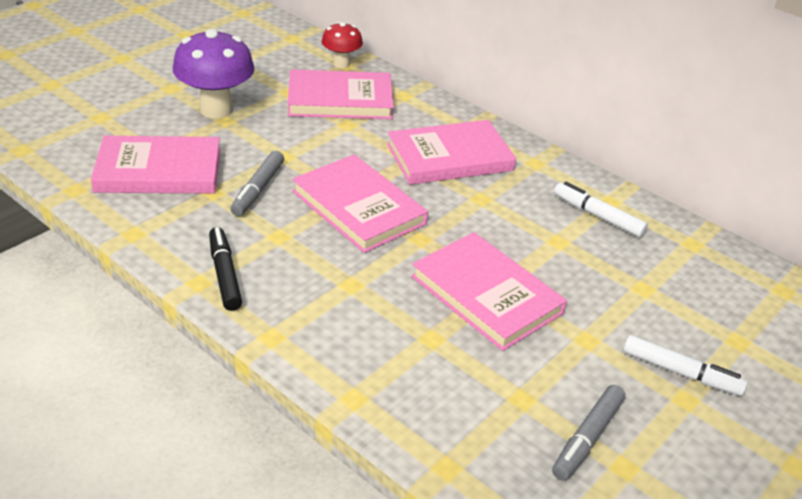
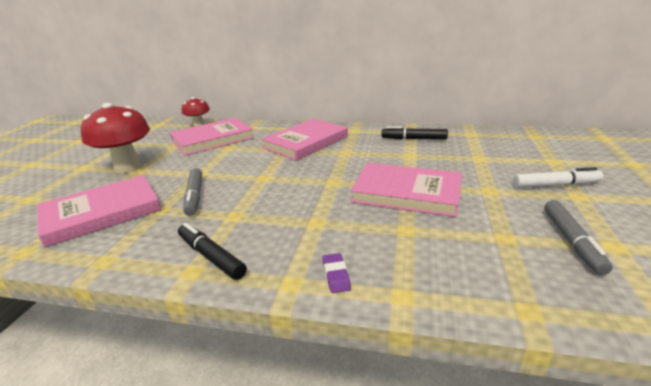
camera: 25 degrees left, 10 degrees down
(216, 109) = (127, 167): purple mushroom -> red mushroom
(316, 350) = (336, 275): none -> purple eraser
(358, 207) = (276, 181): pink book -> none
(598, 216) = (413, 139): white marker -> black marker

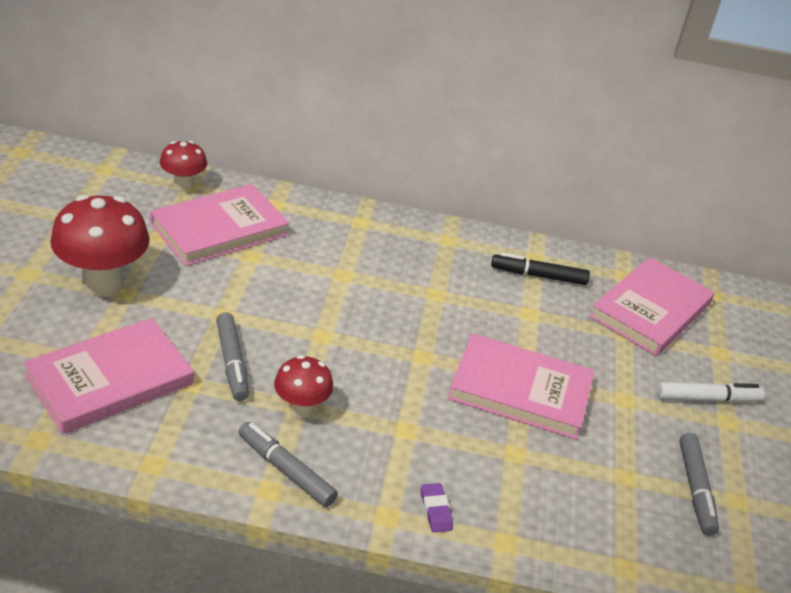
camera: 10 degrees left, 10 degrees up
(211, 256) = (286, 470): black marker -> grey marker
(236, 217) = (301, 409): none -> red mushroom
(306, 142) = (374, 260): pink book -> pink book (650, 310)

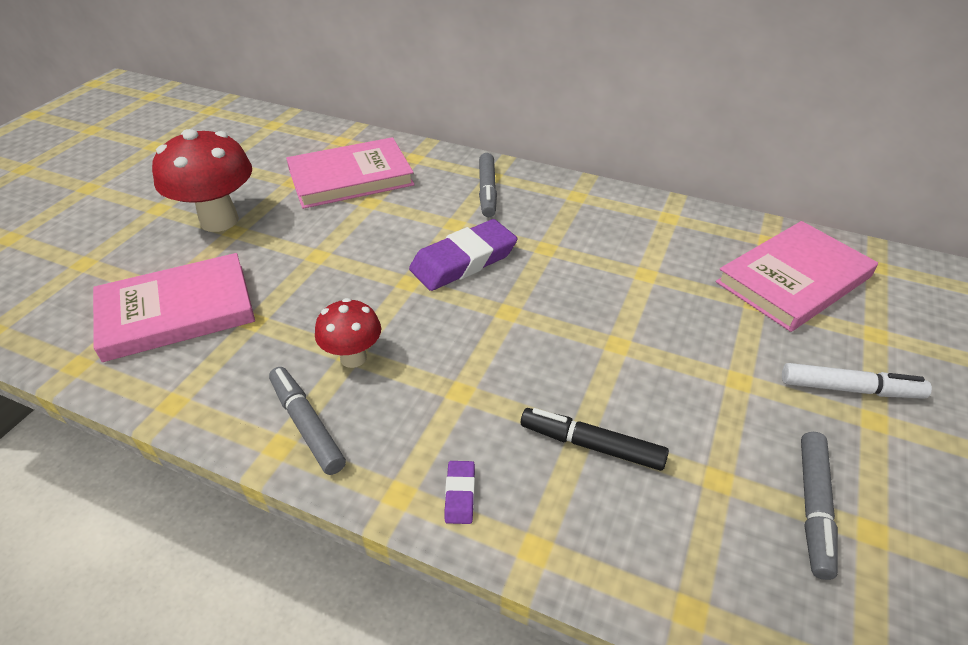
camera: 20 degrees right, 5 degrees up
(183, 186) = (335, 140): red mushroom -> none
(232, 362) = (303, 303): grey marker -> grey marker (487, 191)
(366, 311) = (464, 261): none -> purple eraser
(520, 390) = (610, 358): pink book -> none
(538, 276) = (666, 235): black marker -> black marker (591, 445)

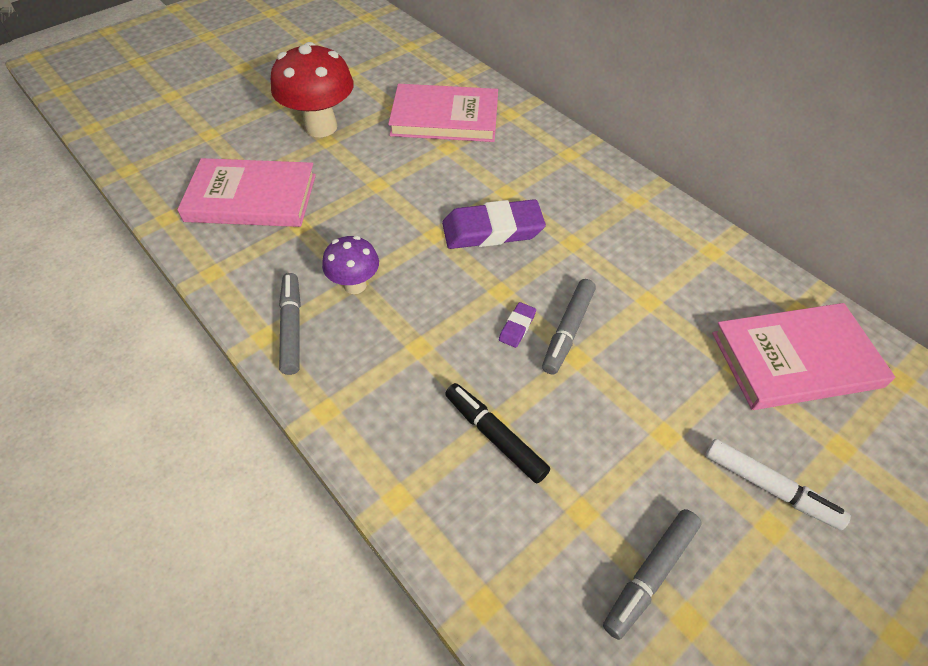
camera: 25 degrees right, 10 degrees up
(353, 357) = (355, 285): red mushroom -> purple mushroom
(460, 494) = (368, 430): purple eraser -> purple eraser (517, 327)
(487, 191) = (555, 168): grey marker -> grey marker (567, 331)

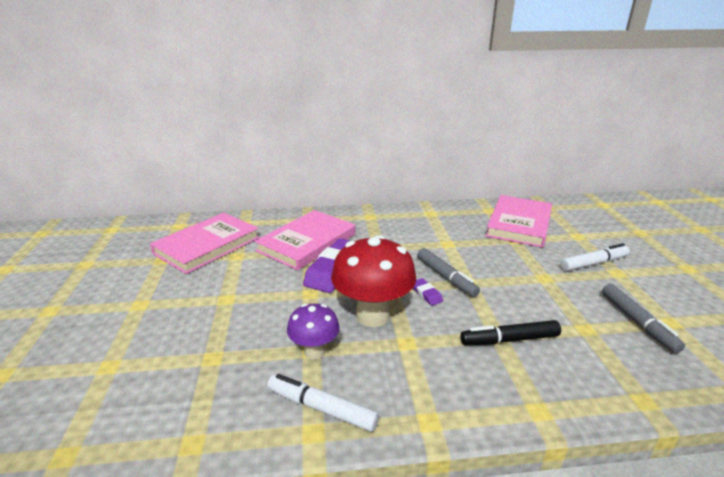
camera: 55 degrees left, 25 degrees down
(251, 198) = (135, 376): pink book -> pink book (307, 242)
(292, 327) = (321, 408): grey marker -> white marker
(321, 127) = (118, 302): red mushroom -> red mushroom (373, 316)

